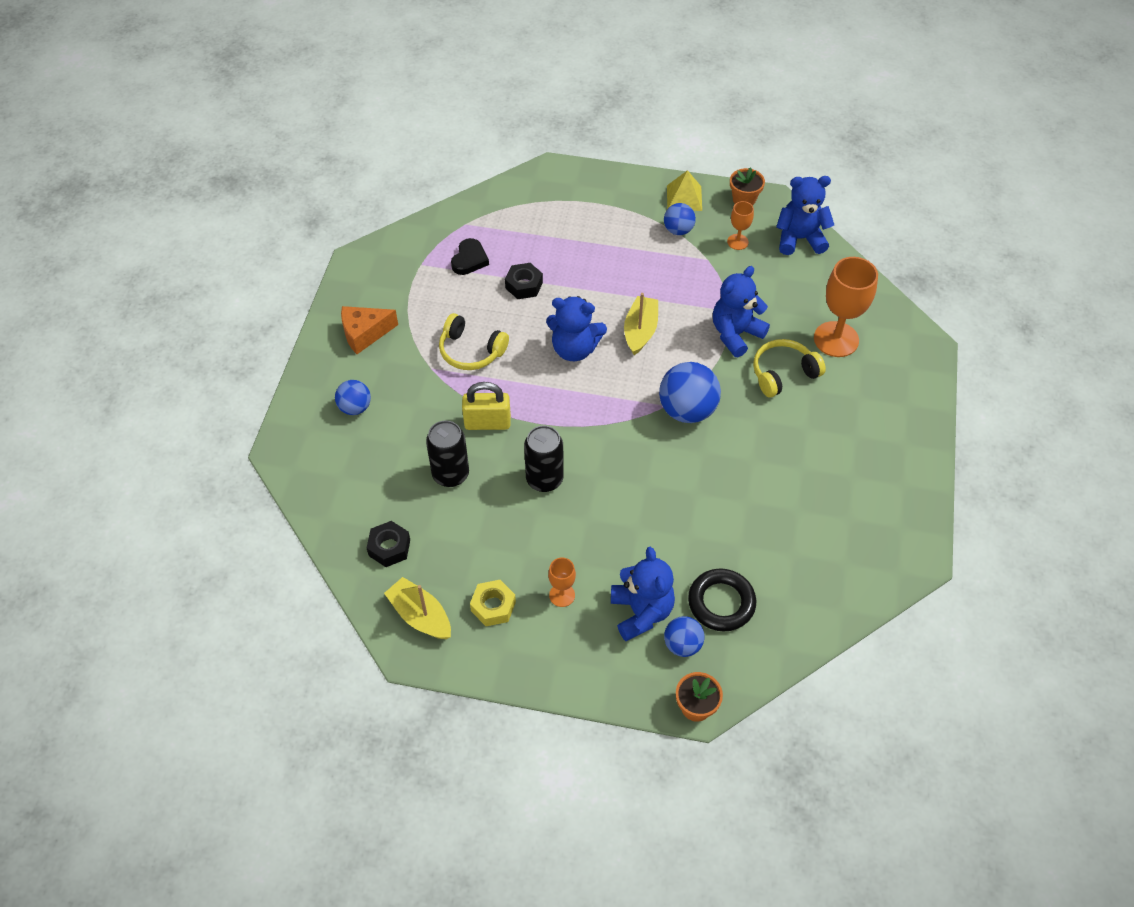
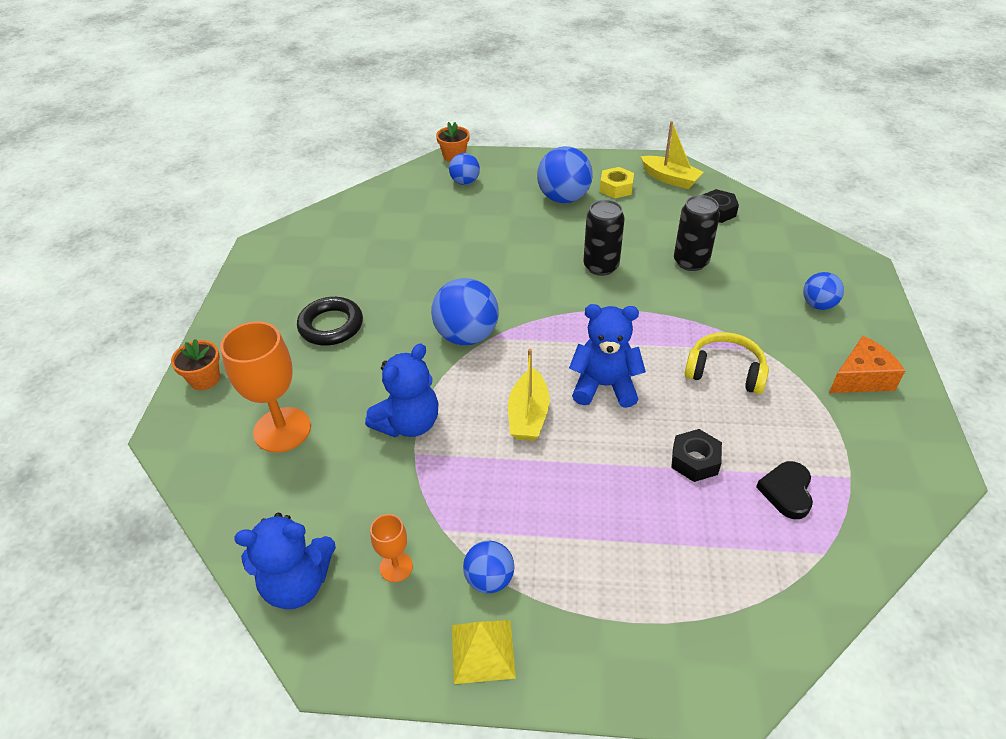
camera: 175 degrees right, 10 degrees down
(487, 423) = (674, 305): yellow padlock -> none
(562, 595) = (563, 198): orange goblet -> blue ball
(641, 612) = (498, 195): blue teddy bear -> none
(721, 603) = (434, 205): black ring -> black ring (331, 325)
(744, 199) = (378, 660): orange flower pot -> orange flower pot (205, 379)
(783, 373) = (356, 383): yellow headphones -> none

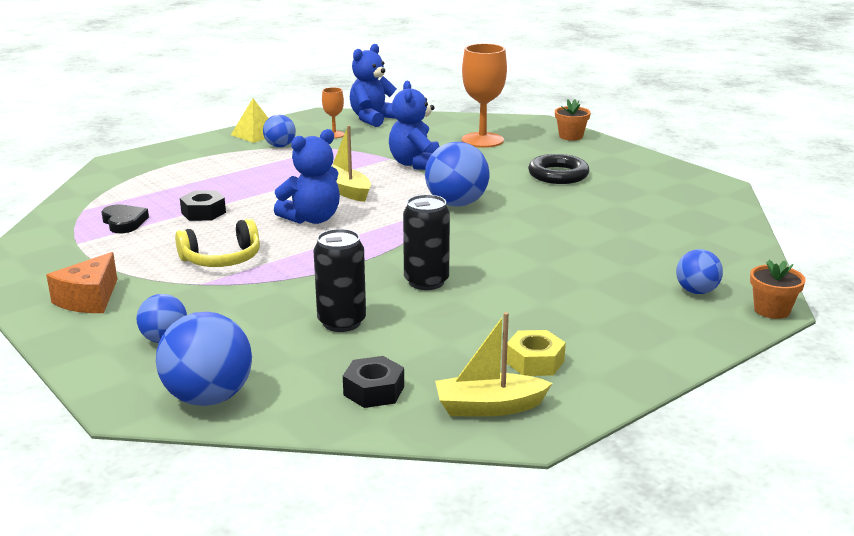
camera: 135 degrees right, 20 degrees down
(563, 198) = (569, 323): blue ball -> blue ball (208, 398)

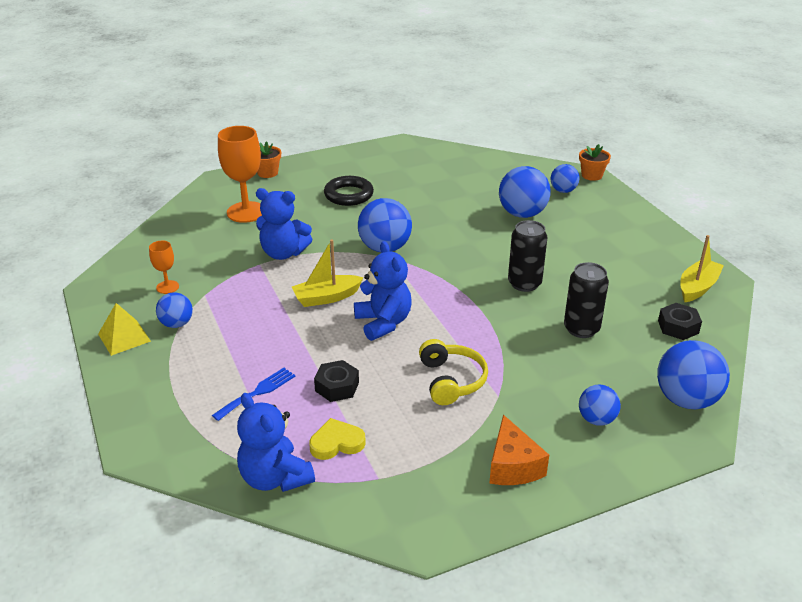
camera: 75 degrees left, 10 degrees up
(89, 299) = (513, 466): orange cheese -> orange cheese turned 45 degrees clockwise
(124, 222) = (336, 443): black heart -> yellow heart
(190, 186) = (257, 392): none -> blue fork
(373, 119) = (139, 259): blue teddy bear -> blue teddy bear (275, 478)
(489, 407) = (697, 287): yellow boat -> yellow boat turned 150 degrees counterclockwise
(534, 362) = (645, 262): yellow nut -> none
(600, 268) = (522, 214): none -> blue ball

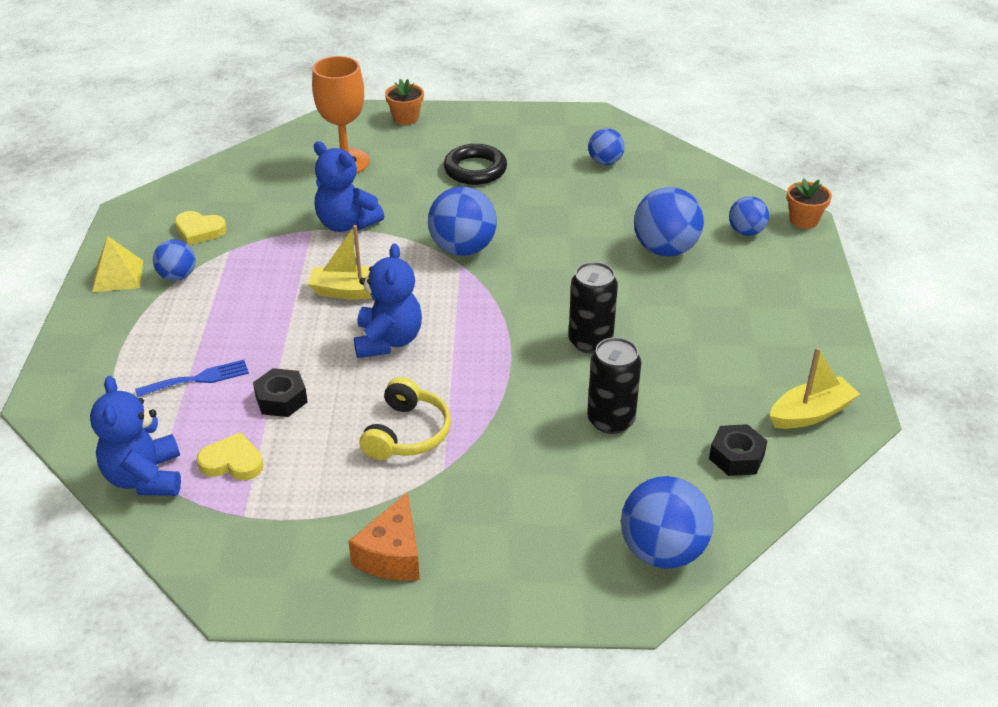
camera: 25 degrees right, 5 degrees up
(167, 287) = (199, 231): orange goblet -> yellow heart
(596, 419) = (532, 536): blue ball -> blue ball (605, 162)

